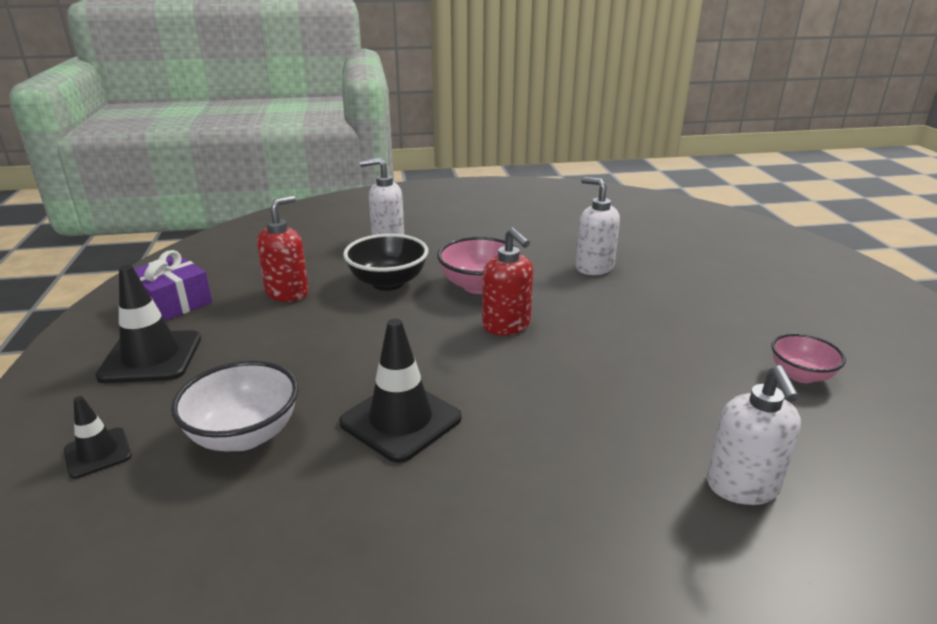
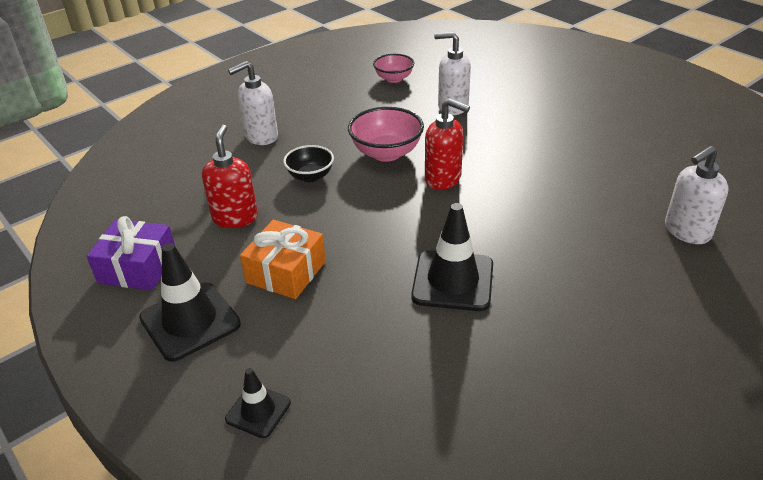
camera: 30 degrees left, 10 degrees up
(244, 435) = (355, 343): white bowl -> none
(269, 350) = (286, 272): none -> orange gift
(388, 282) = (310, 176): black bowl -> black bowl, size x0.64
(742, 487) = (686, 231): white soap dispenser -> white soap dispenser turned 90 degrees clockwise
(800, 375) = (653, 144): pink bowl -> pink bowl (394, 79)

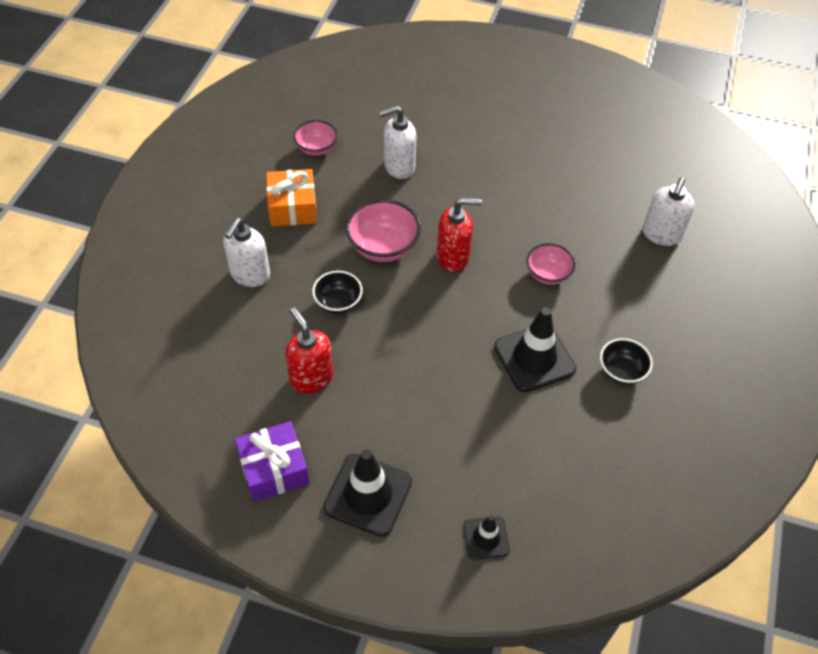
camera: 35 degrees left, 15 degrees up
(286, 272) = (403, 411): orange gift -> orange gift (292, 207)
(527, 221) = (548, 274): none -> pink bowl
(540, 329) = (621, 371): none -> black bowl

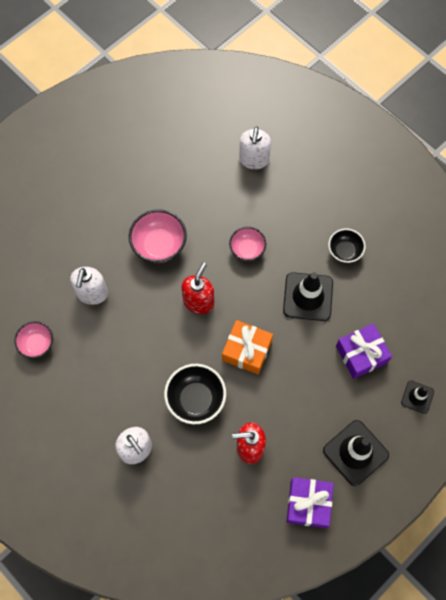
camera: 60 degrees left, 15 degrees up
(292, 207) = (87, 390): orange gift -> orange gift (247, 350)
(338, 303) = (196, 399): black bowl -> black bowl, size x1.55
(383, 247) = (163, 344): pink bowl -> pink bowl (159, 245)
(500, 447) = (361, 354): none -> purple gift
(661, 235) = (254, 160): white soap dispenser -> white soap dispenser turned 45 degrees clockwise

